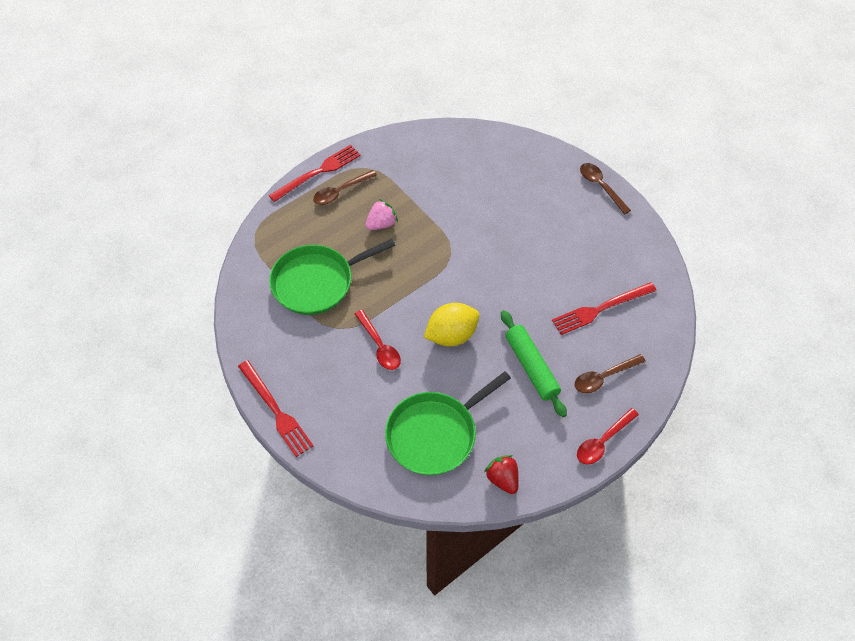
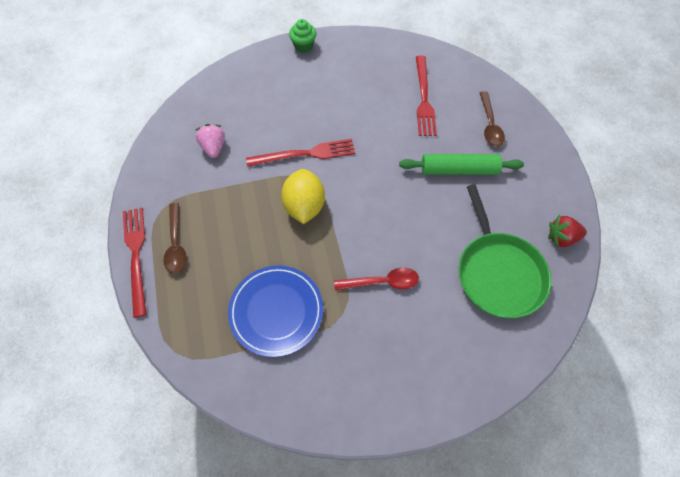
camera: 65 degrees left, 5 degrees up
(276, 410) = (415, 415): red fork -> red fork (305, 154)
(317, 282) = (276, 311): green pan -> blue plate
(381, 224) = (240, 223): pink strawberry -> pink strawberry (213, 147)
(451, 335) = (398, 216): yellow lemon -> yellow lemon (304, 206)
(601, 186) = (303, 46): brown spoon -> green cupcake
(603, 441) = (549, 152): red spoon -> none

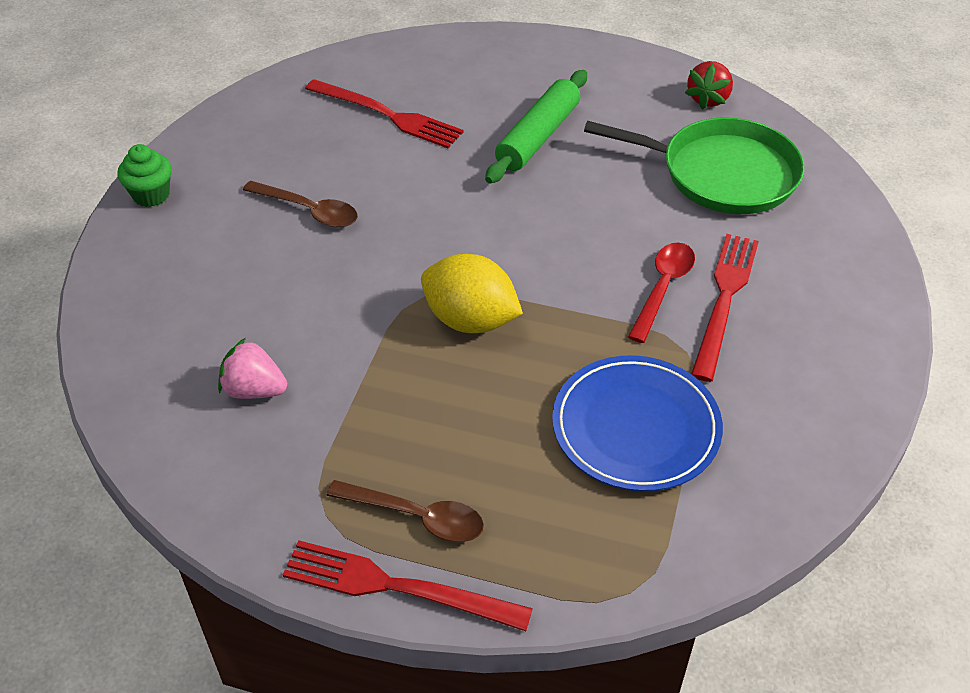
camera: 60 degrees left, 15 degrees down
(305, 154) = (373, 280): red fork -> red fork (724, 300)
(490, 125) = (490, 77): brown spoon -> brown spoon (309, 211)

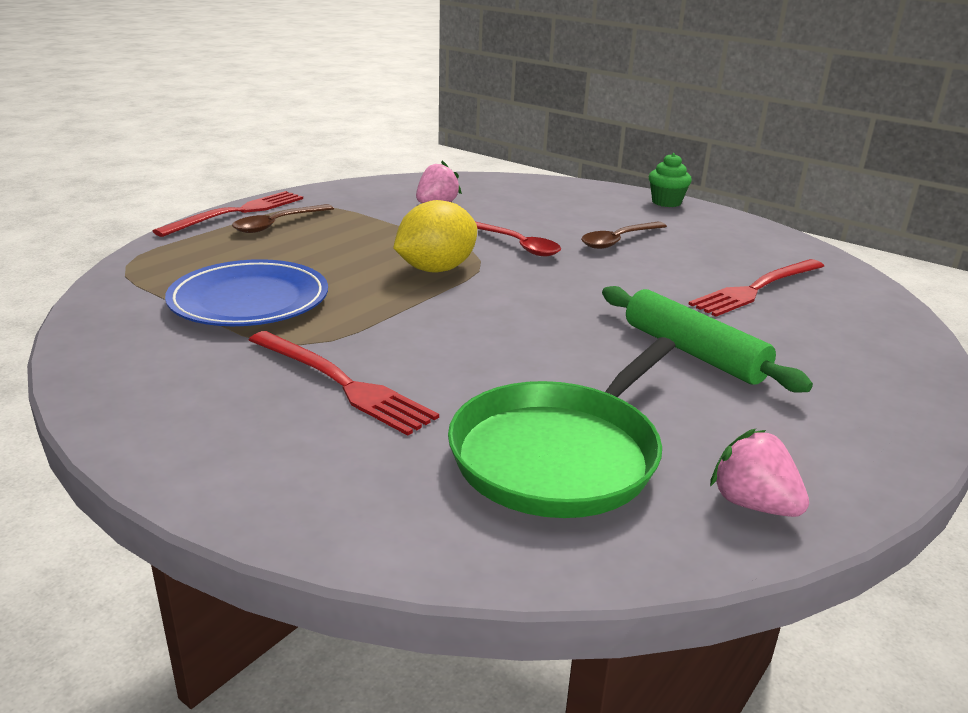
camera: 110 degrees right, 20 degrees down
(663, 288) = (392, 355): red spoon -> red spoon (518, 245)
(708, 99) = (753, 504): red strawberry -> pink strawberry

